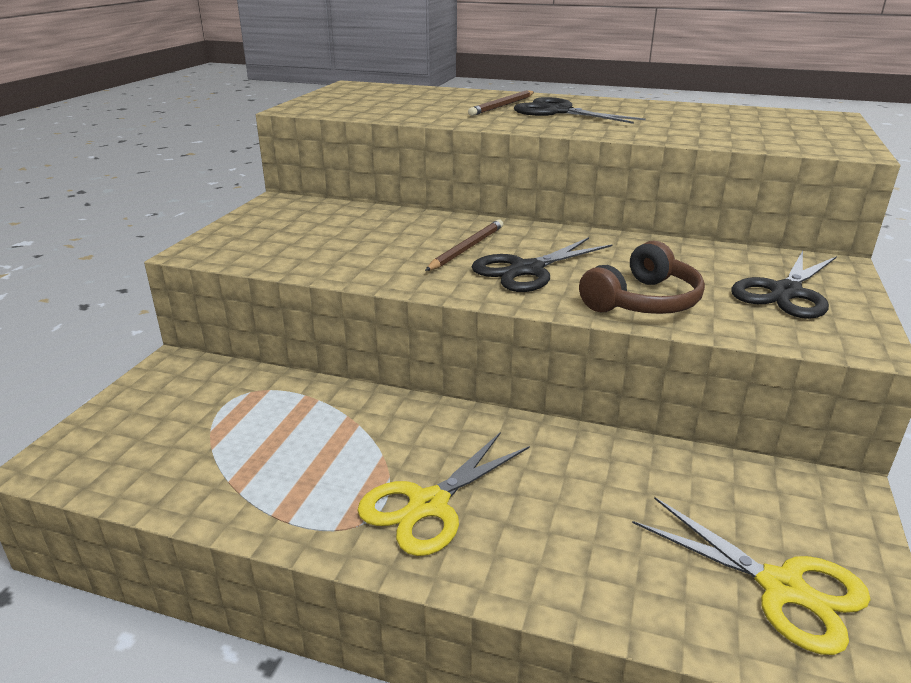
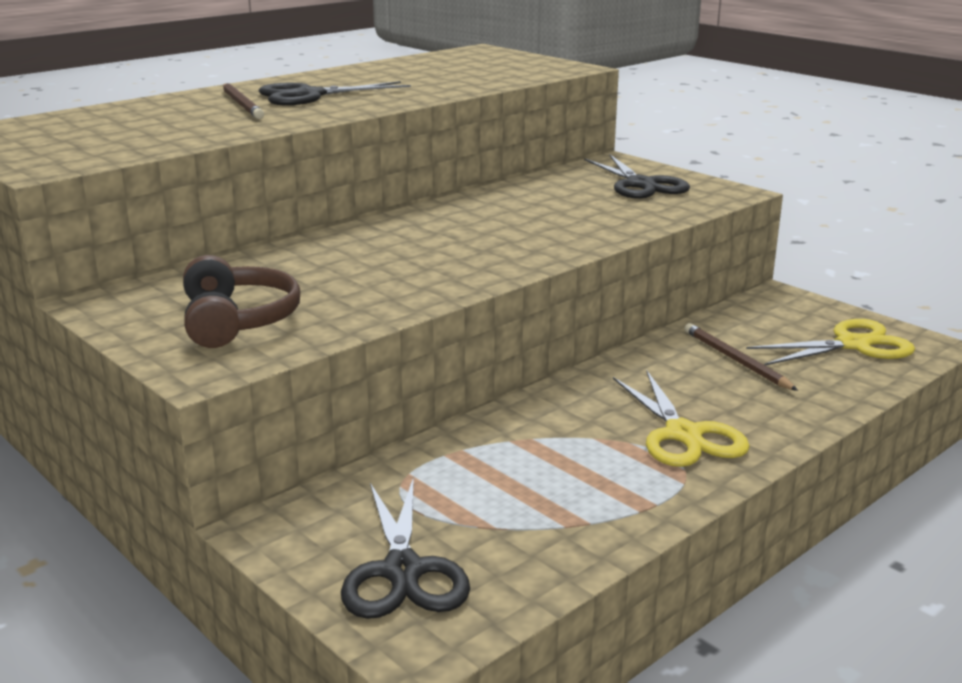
camera: 60 degrees left, 5 degrees down
(467, 248) = (411, 249): brown pencil -> brown pencil (735, 360)
(527, 270) = (495, 240): black scissors -> black scissors (403, 571)
(643, 301) = (605, 222): brown headphones -> brown headphones (238, 320)

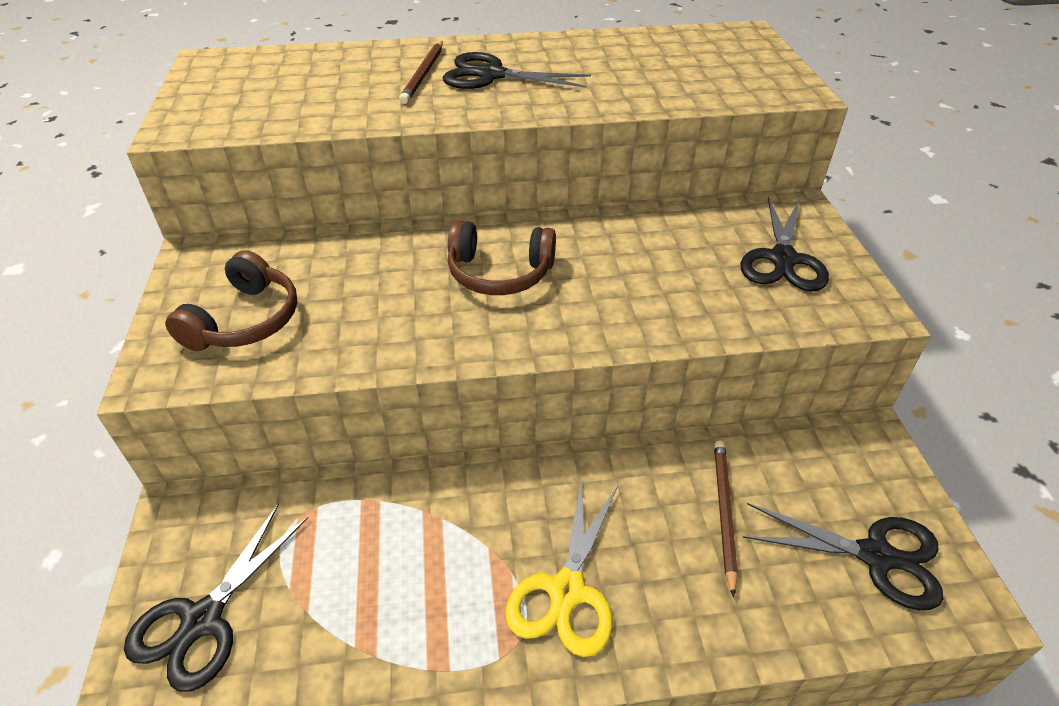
camera: 35 degrees right, 20 degrees up
(435, 240) = (499, 273): none -> brown headphones
(853, 345) = (876, 556): yellow scissors -> black scissors

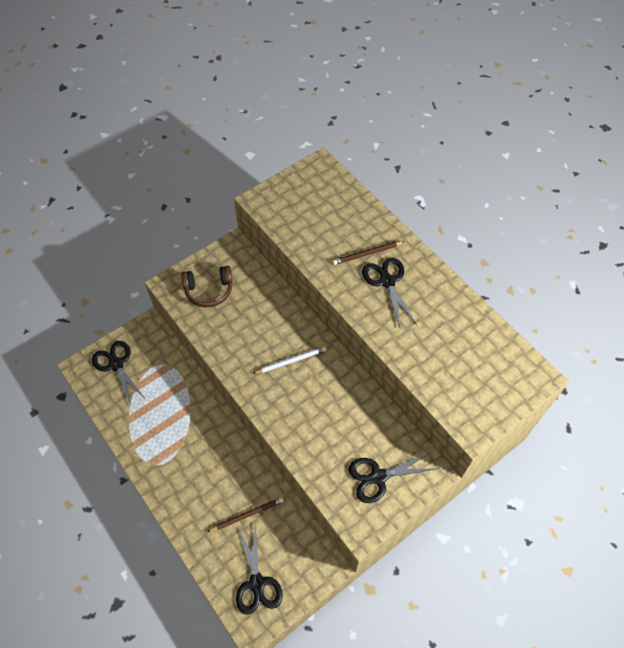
camera: 60 degrees right, 15 degrees up
(203, 620) = (116, 364): black scissors -> black scissors turned 60 degrees clockwise
(499, 273) = (291, 361): brown headphones -> white pencil
(567, 591) = (182, 471): yellow scissors -> none

